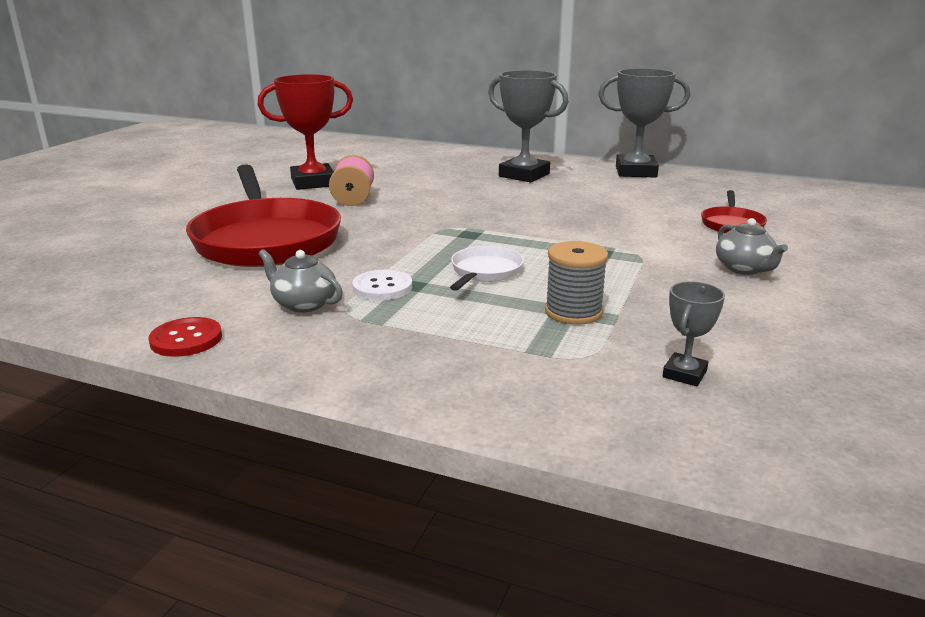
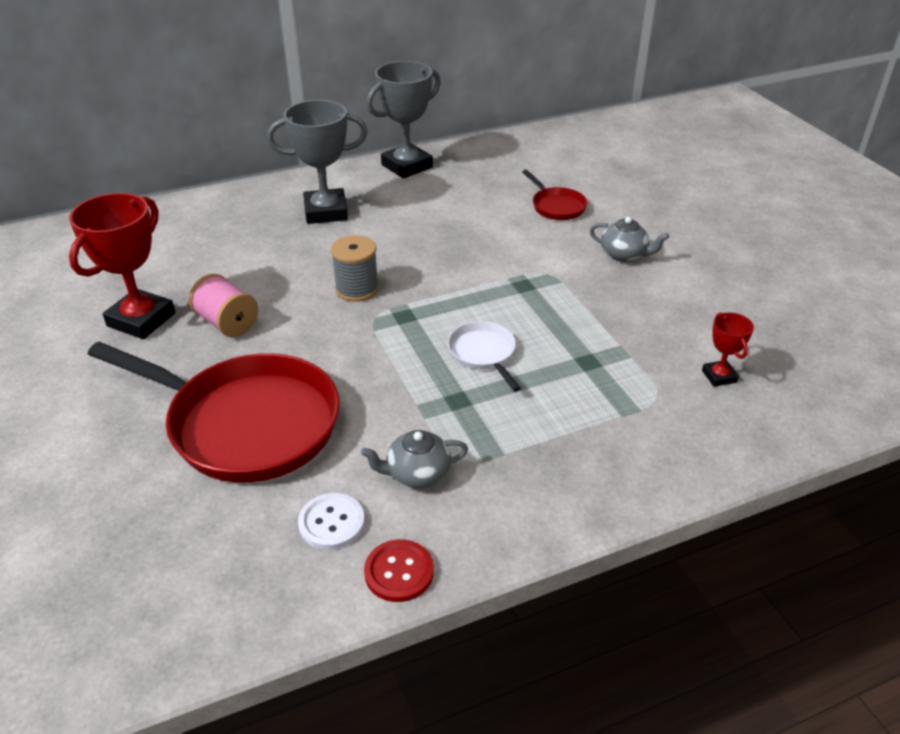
camera: 45 degrees left, 15 degrees up
(382, 287) = (442, 417): white button -> white button (331, 523)
(573, 312) = (595, 360): grey spool -> grey spool (357, 289)
(684, 374) = (719, 376): grey trophy -> red trophy

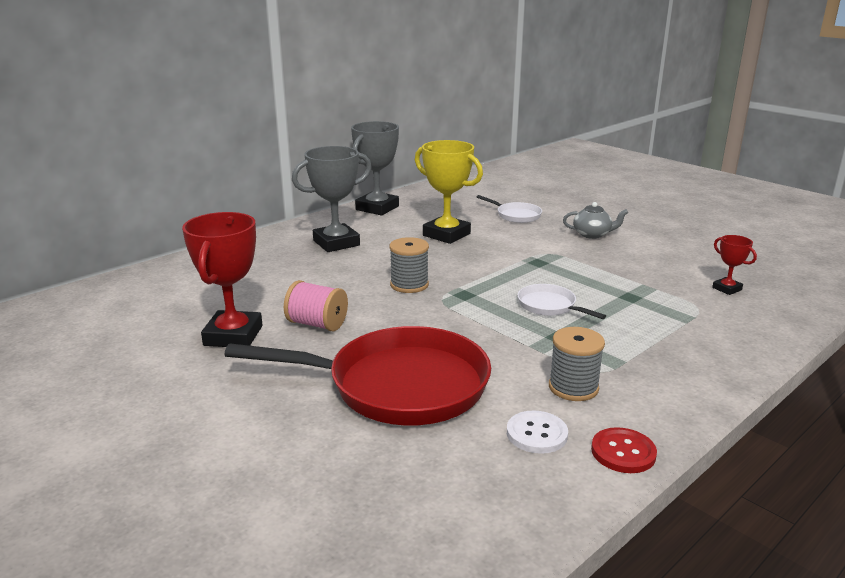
camera: 20 degrees left, 15 degrees down
(417, 474) = (573, 387): grey teapot -> grey spool
(452, 222) = (446, 234): none -> yellow trophy
(556, 206) = (516, 215): red pan -> white pan

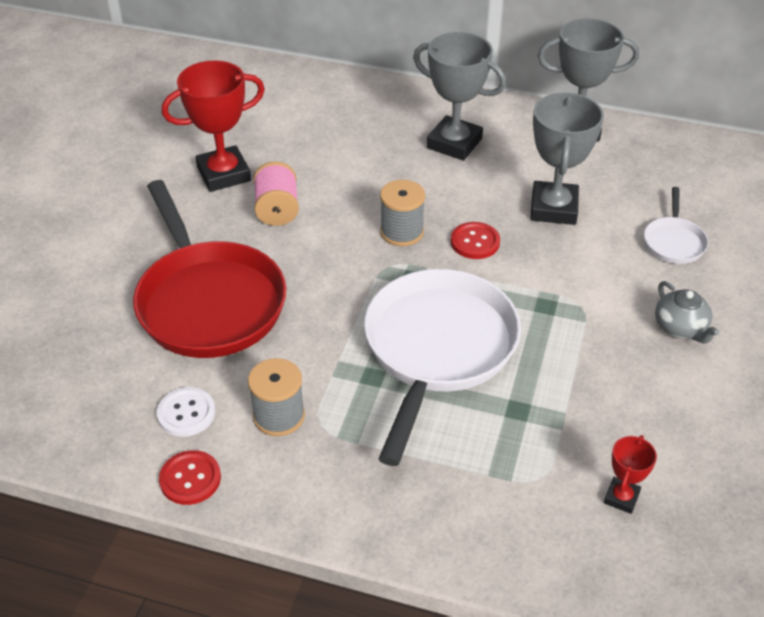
camera: 60 degrees right, 20 degrees up
(446, 234) = (553, 208): yellow trophy -> grey trophy
(451, 265) = (475, 242): none -> red button
(549, 306) = (437, 349): white pan -> white pan, size x2.23

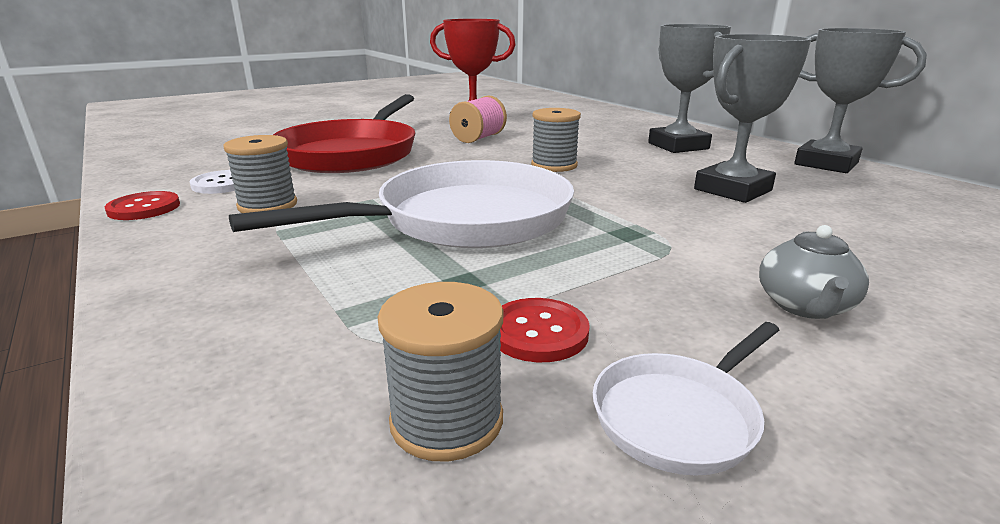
camera: 40 degrees right, 20 degrees down
(475, 242) = (613, 184): red button -> red button (538, 332)
(621, 497) = (446, 420): red trophy -> grey spool
(674, 241) = (879, 245): white pan -> white pan (680, 415)

